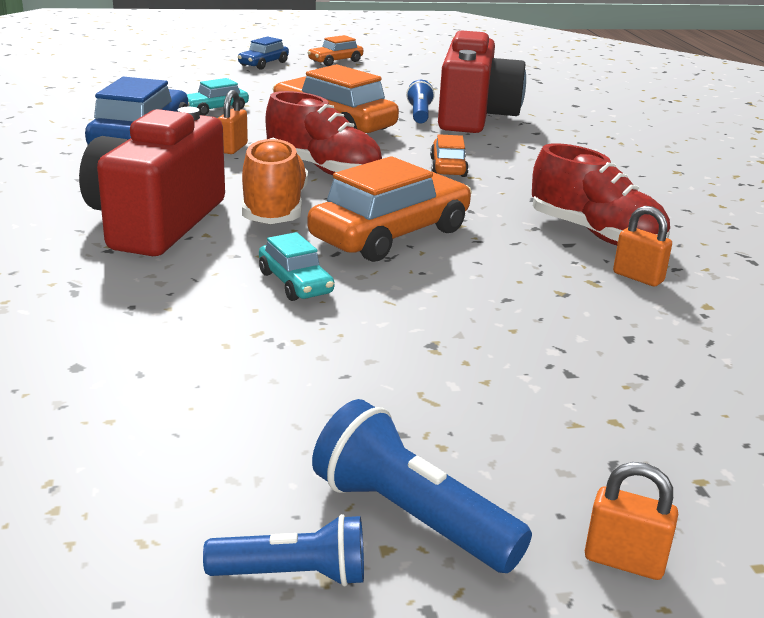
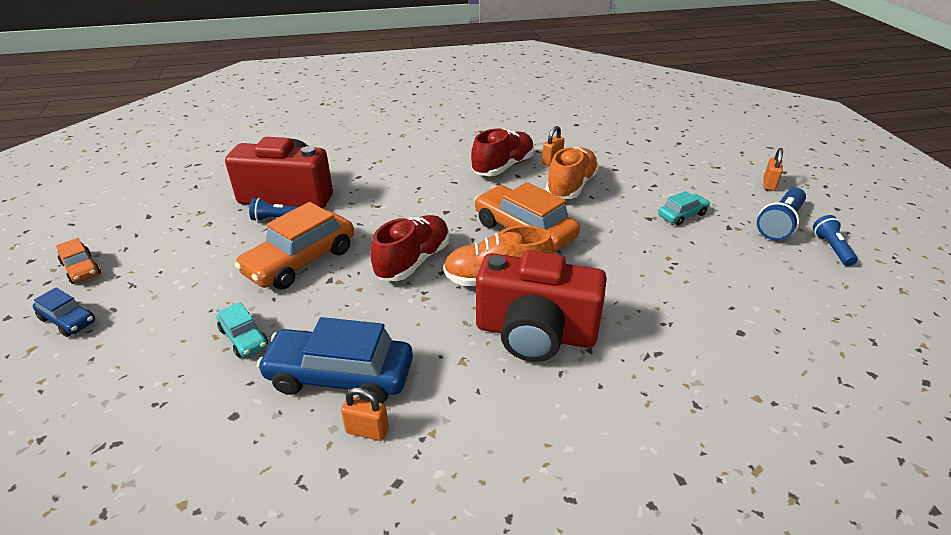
camera: 90 degrees left, 10 degrees up
(233, 148) = (365, 312): orange padlock -> orange padlock (367, 431)
(295, 283) = (604, 262): turquoise car -> turquoise car (682, 215)
(448, 167) = (403, 209): orange car -> none
(540, 284) = (571, 186): none -> orange shoe

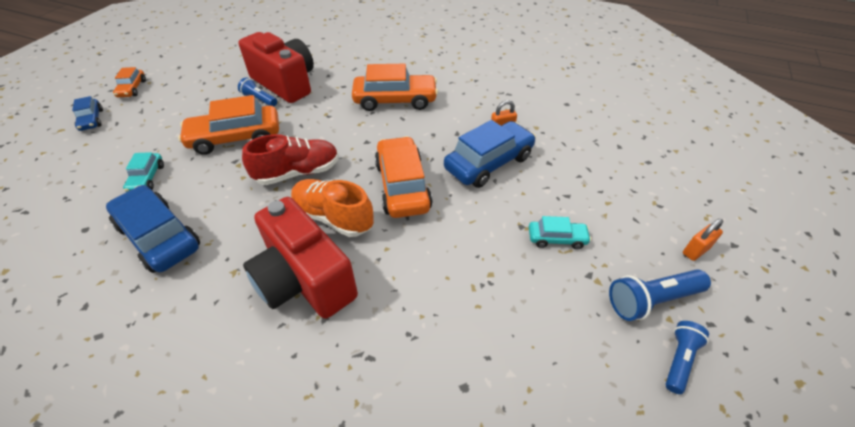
camera: 35 degrees right, 10 degrees up
(367, 431) = (127, 287): orange padlock -> none
(428, 170) = (395, 100): none -> orange car
(503, 167) = (454, 120): red shoe -> none
(571, 186) = (488, 163): orange shoe -> blue car

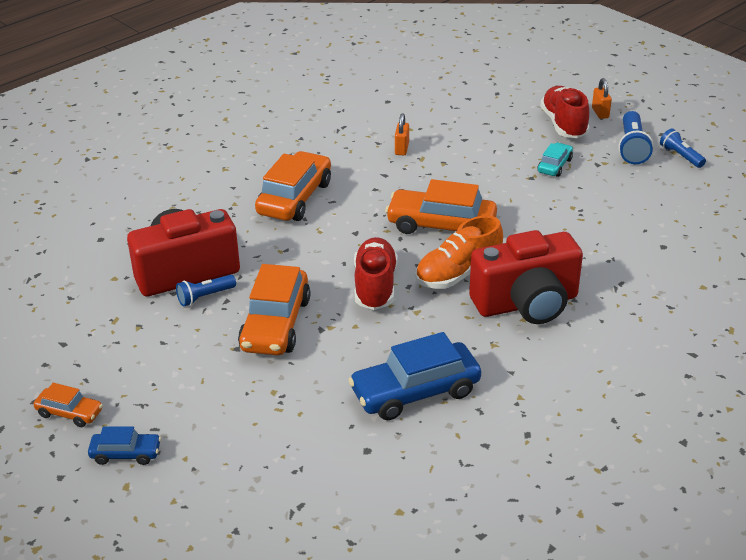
camera: 65 degrees left, 10 degrees down
(147, 178) = (305, 400): turquoise car -> none
(488, 163) = (442, 170): blue car -> none
(641, 226) = (564, 124): none -> red shoe

